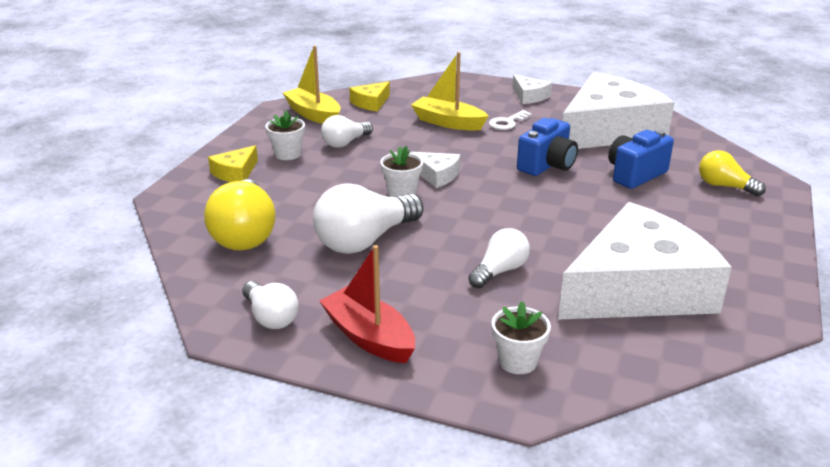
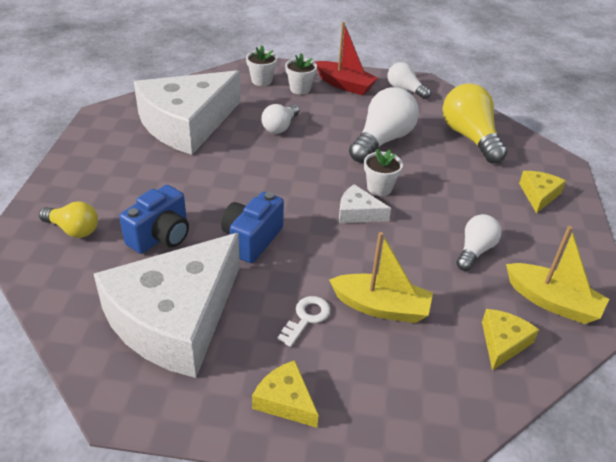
camera: 165 degrees right, 10 degrees up
(287, 154) = (517, 225): white flower pot -> white flower pot (300, 89)
(529, 96) = (285, 400): white cheese -> yellow cheese

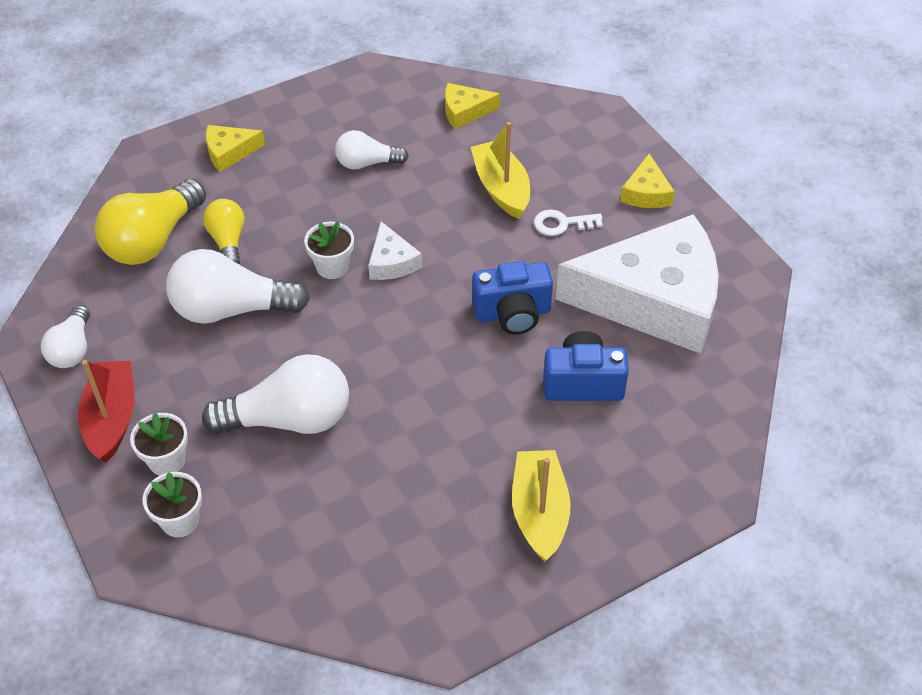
camera: 125 degrees left, 10 degrees up
(73, 229) = (651, 460): yellow light bulb -> yellow light bulb (228, 241)
(187, 123) = (372, 520): white cheese -> none
(280, 127) = (289, 419): white light bulb -> white light bulb, size x1.72
(552, 302) = (388, 100): yellow boat -> yellow boat (539, 512)

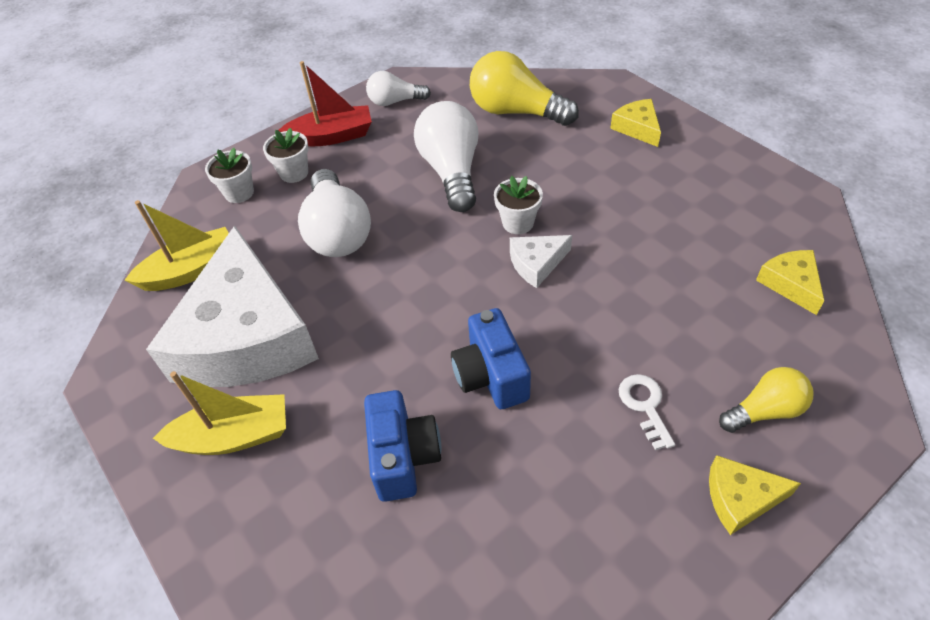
camera: 85 degrees right, 0 degrees up
(228, 241) = (528, 152): yellow light bulb -> yellow light bulb (764, 411)
(367, 163) = (666, 220): white light bulb -> none
(501, 188) = (679, 337): yellow boat -> yellow boat (191, 270)
(654, 299) = (548, 525): white cheese -> white cheese (246, 336)

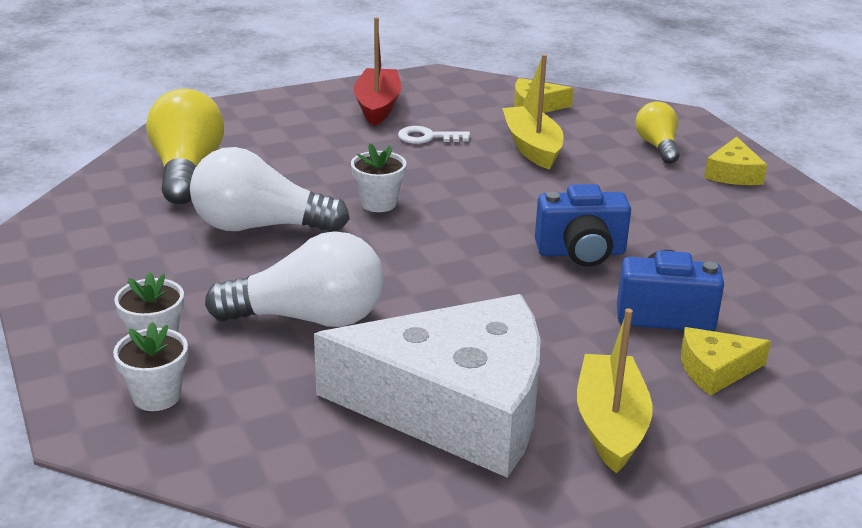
camera: 80 degrees left, 20 degrees down
(191, 270) = (301, 451): yellow boat -> yellow boat (532, 147)
(332, 136) = (101, 302): red boat -> red boat (377, 106)
(395, 101) = (74, 244): white light bulb -> none
(516, 112) = (187, 171): yellow light bulb -> yellow light bulb turned 135 degrees clockwise
(536, 263) = (445, 204): white cheese -> none
(637, 128) = (282, 117): yellow cheese -> yellow cheese (715, 370)
(645, 406) = (639, 189): white key -> white key (427, 137)

